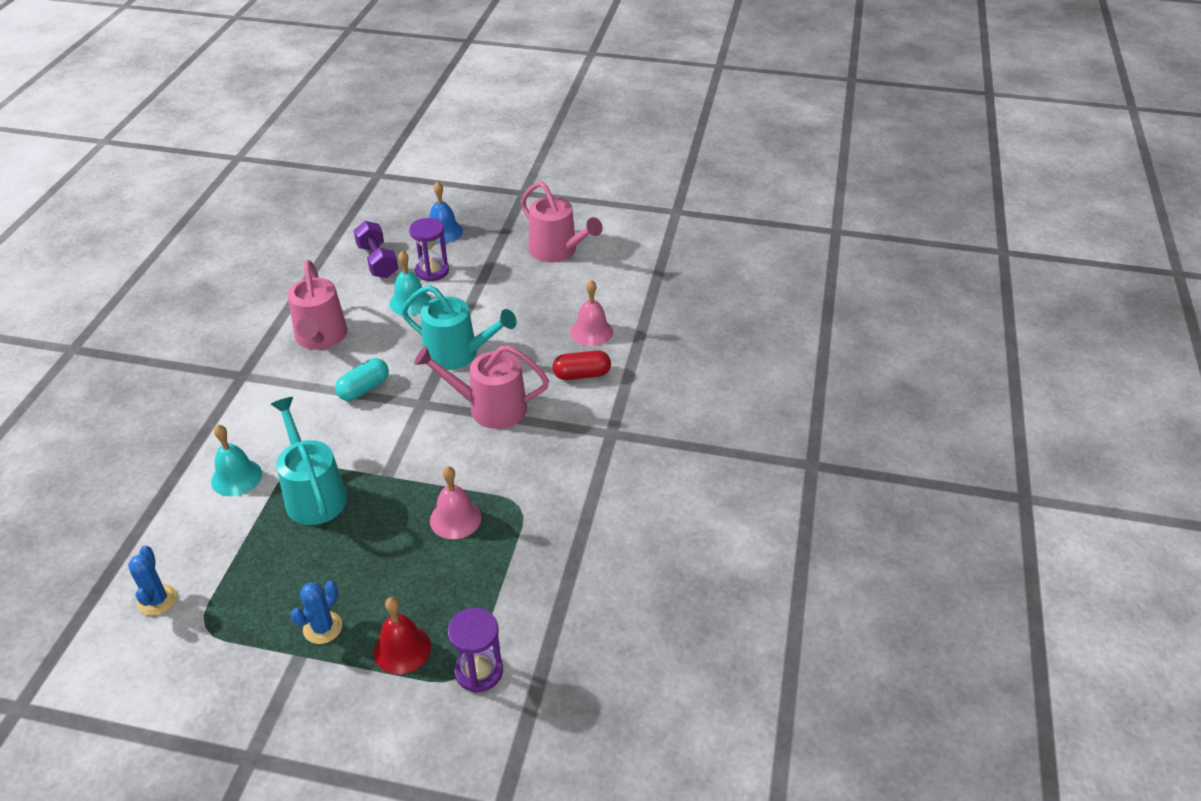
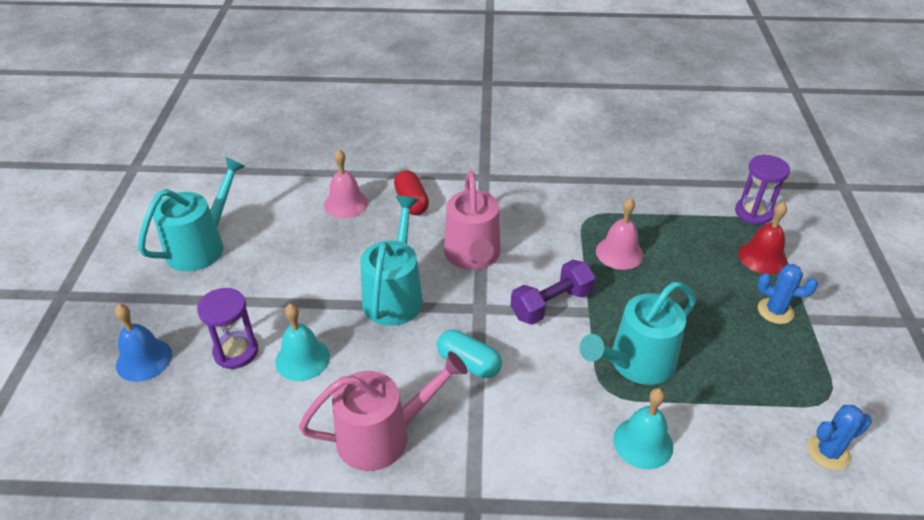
camera: 100 degrees left, 0 degrees up
(377, 261) = (209, 417): purple dumbbell -> purple dumbbell (551, 304)
(557, 251) = (201, 246): pink watering can -> turquoise watering can

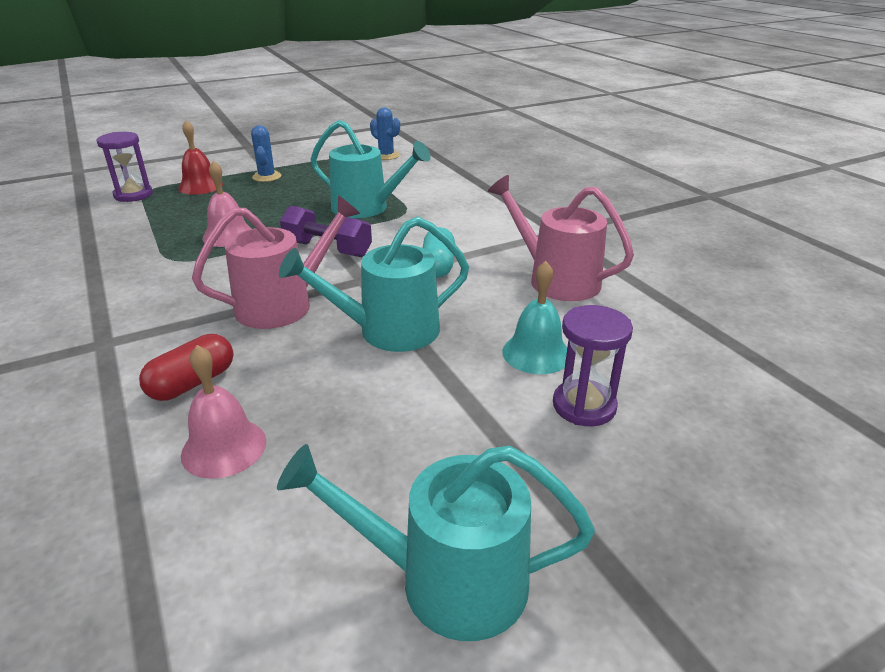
camera: 120 degrees left, 10 degrees down
(144, 359) = (693, 483): blue bell -> none
(643, 443) = (438, 195): turquoise bell -> none

